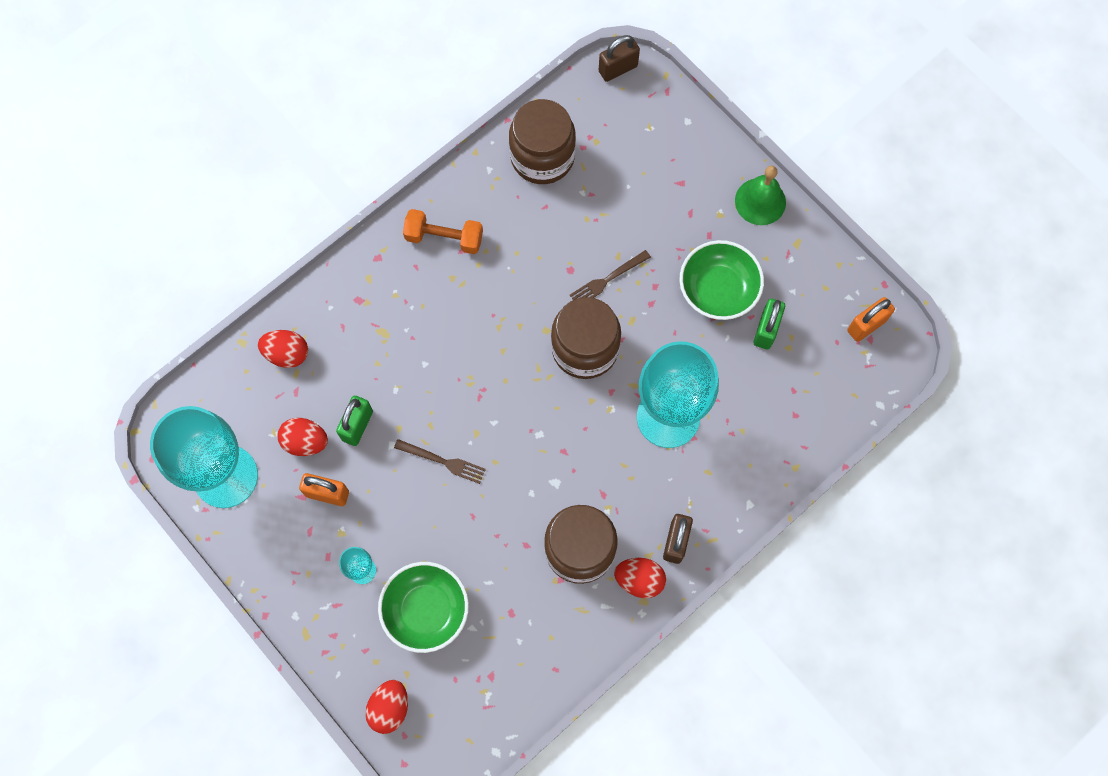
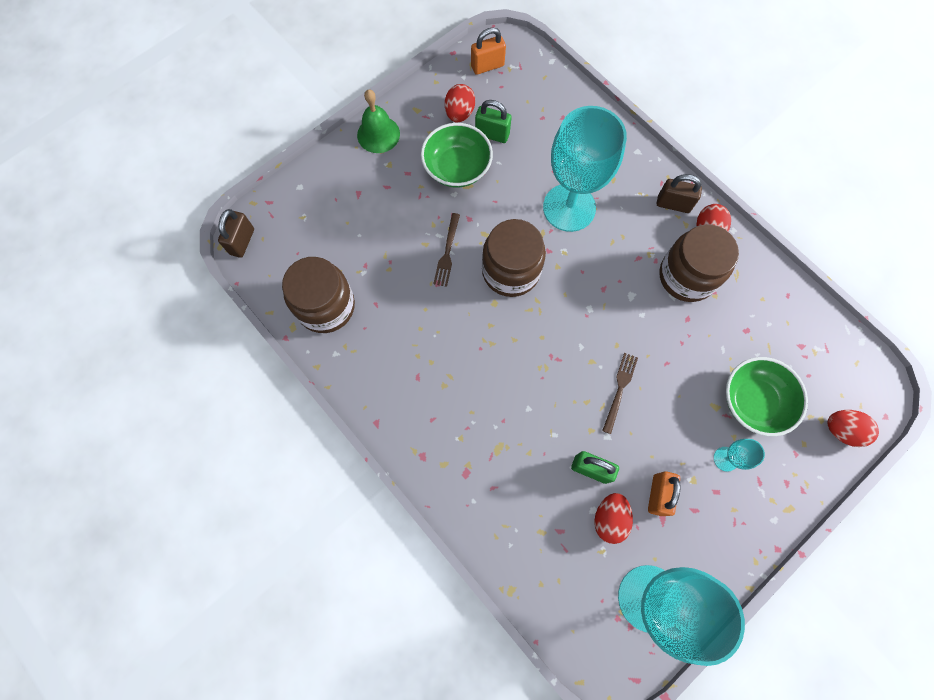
camera: 90 degrees left, 0 degrees up
(287, 354) = (522, 542): red egg -> red egg (459, 113)
(444, 238) = (403, 393): orange dumbbell -> none
(607, 279) = (447, 252): brown fork -> brown fork turned 45 degrees clockwise
(618, 69) = (242, 241): brown padlock -> brown padlock turned 45 degrees clockwise
(866, 325) = (487, 66): orange padlock -> orange padlock turned 75 degrees counterclockwise

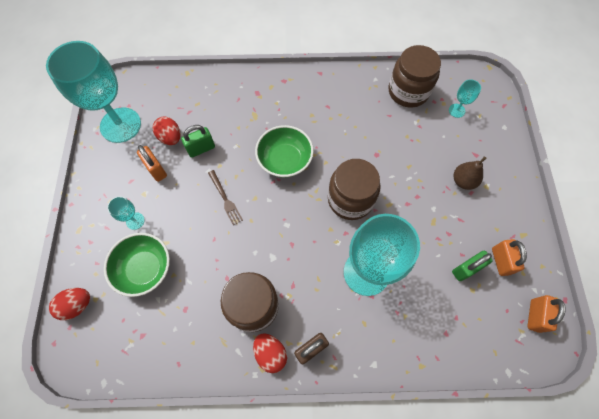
camera: 130 degrees right, 5 degrees down
(242, 241) = (484, 78): brown padlock -> none
(313, 242) = (456, 110): none -> turquoise goblet
(378, 134) = (517, 196): green bell -> none
(400, 186) = (463, 181): none -> brown pear
(447, 252) = (393, 174): brown fork -> none
(457, 168) = (453, 225): green bowl -> green bowl (285, 160)
(459, 113) = (500, 261): red egg -> orange padlock

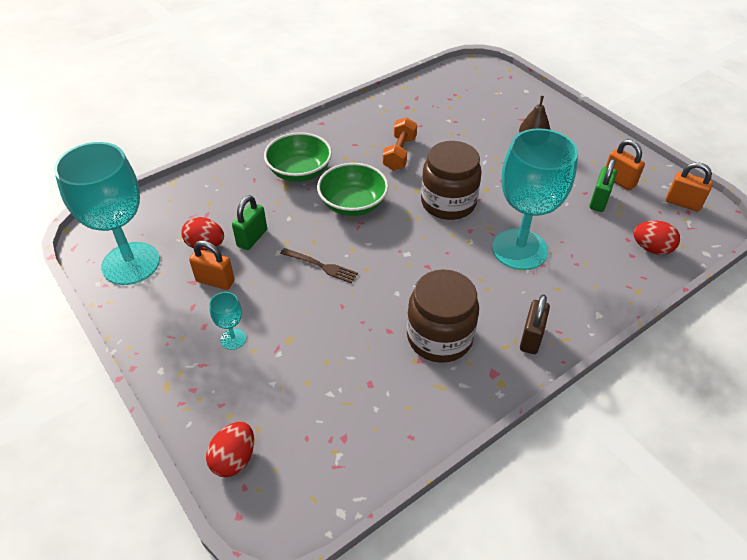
camera: 35 degrees left, 20 degrees down
(145, 268) = (287, 375): green bowl -> green bowl (299, 172)
(270, 353) = (496, 365): red egg -> red egg (651, 248)
(352, 133) = (399, 153): none -> orange dumbbell
(408, 91) = (420, 101): brown jar -> none
(456, 110) = (476, 96): turquoise goblet -> none
(534, 315) = (683, 203): orange padlock -> orange padlock turned 45 degrees counterclockwise

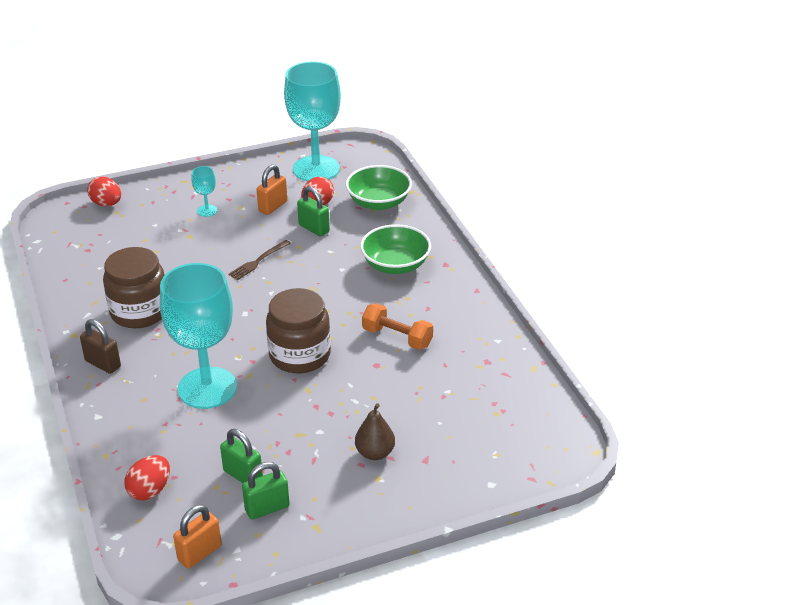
camera: 105 degrees right, 10 degrees down
(353, 204) = (330, 291): green bowl -> green bowl (379, 202)
(619, 181) = (267, 508): orange padlock -> green padlock

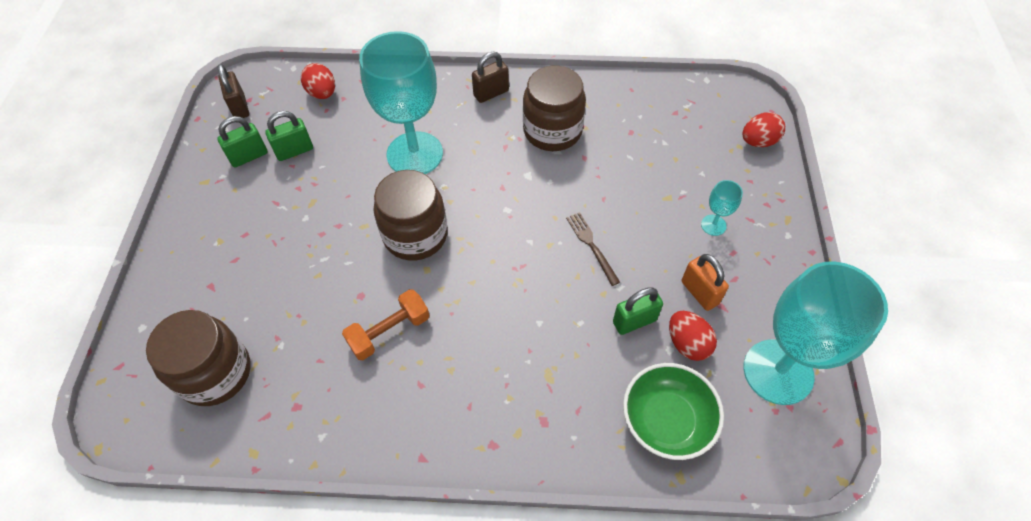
camera: 115 degrees right, 20 degrees up
(199, 553) = (240, 107): orange padlock -> brown padlock
(267, 508) = (249, 156): green padlock -> green padlock turned 60 degrees clockwise
(375, 453) = (248, 249): brown pear -> none
(395, 265) = (518, 384): green bowl -> none
(494, 416) = (215, 373): none -> brown jar

